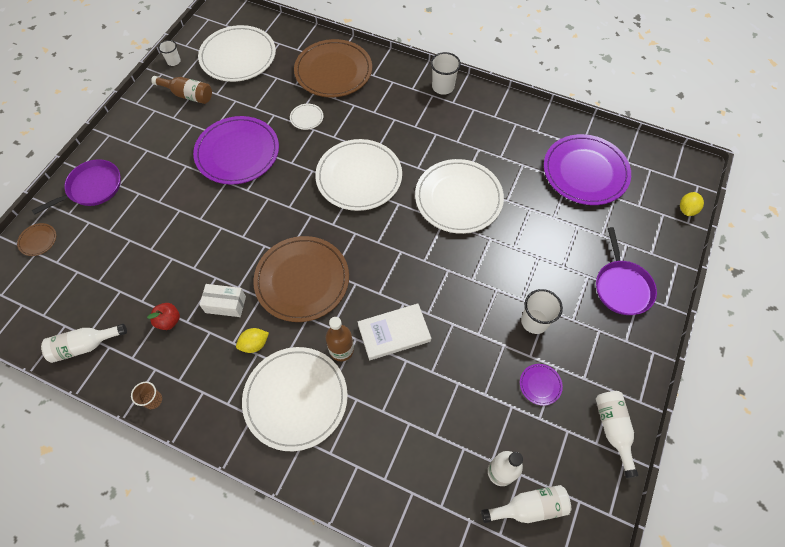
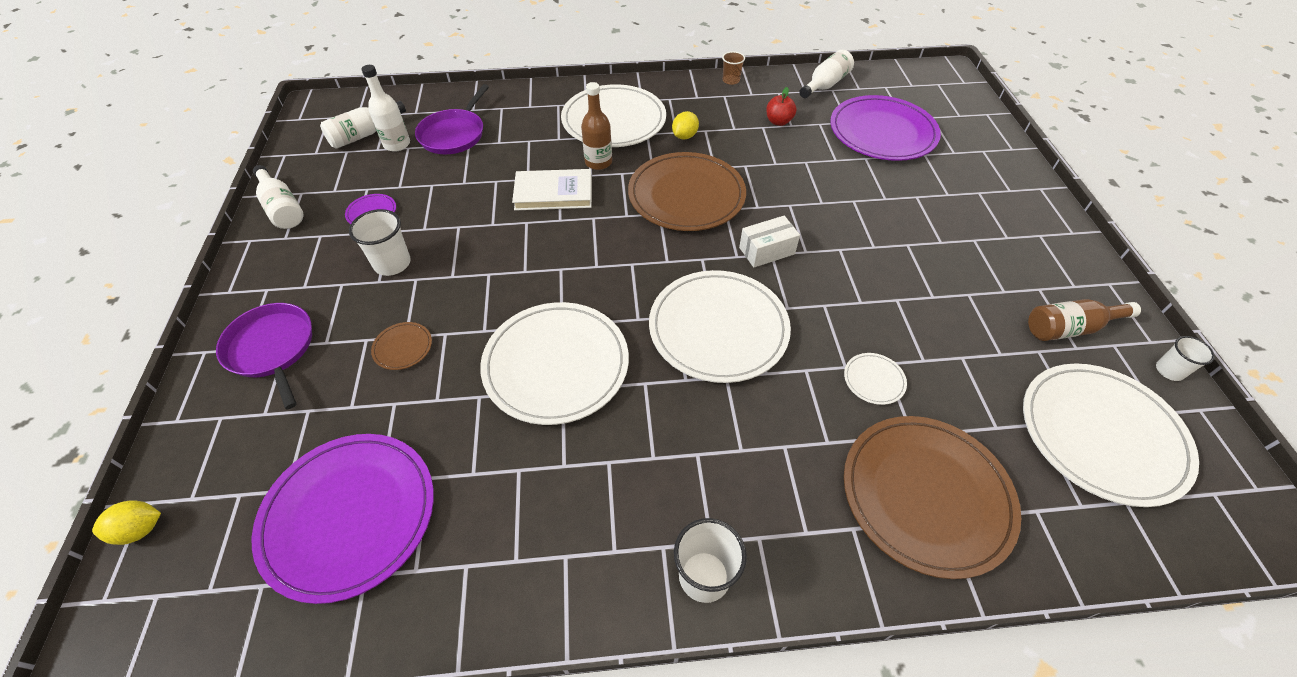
camera: 150 degrees right, 10 degrees down
(38, 240) = (973, 123): brown plate -> brown plate (403, 347)
(92, 188) = (999, 178): purple pan -> purple pan (454, 134)
(225, 304) = (741, 150): white box -> white box (766, 251)
(237, 152) = (904, 285): purple plate -> purple plate (882, 132)
(394, 333) = (553, 193): white book -> white book turned 45 degrees clockwise
(686, 210) = (140, 529): yellow lemon -> yellow lemon turned 75 degrees clockwise

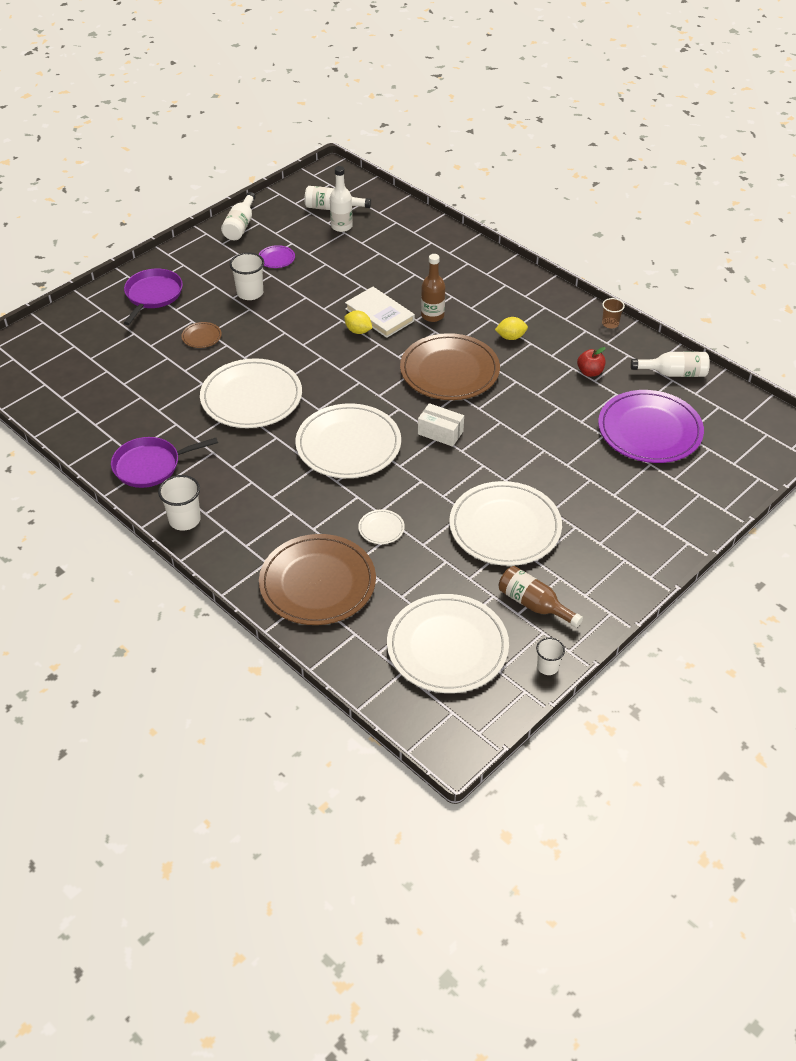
camera: 50 degrees right, 5 degrees down
(140, 529) = (32, 331): yellow lemon -> yellow lemon (358, 331)
(349, 516) = (98, 386): purple plate -> none
(454, 134) = (380, 241): purple pan -> purple pan (150, 466)
(614, 120) = (484, 296): white plate -> white plate (505, 527)

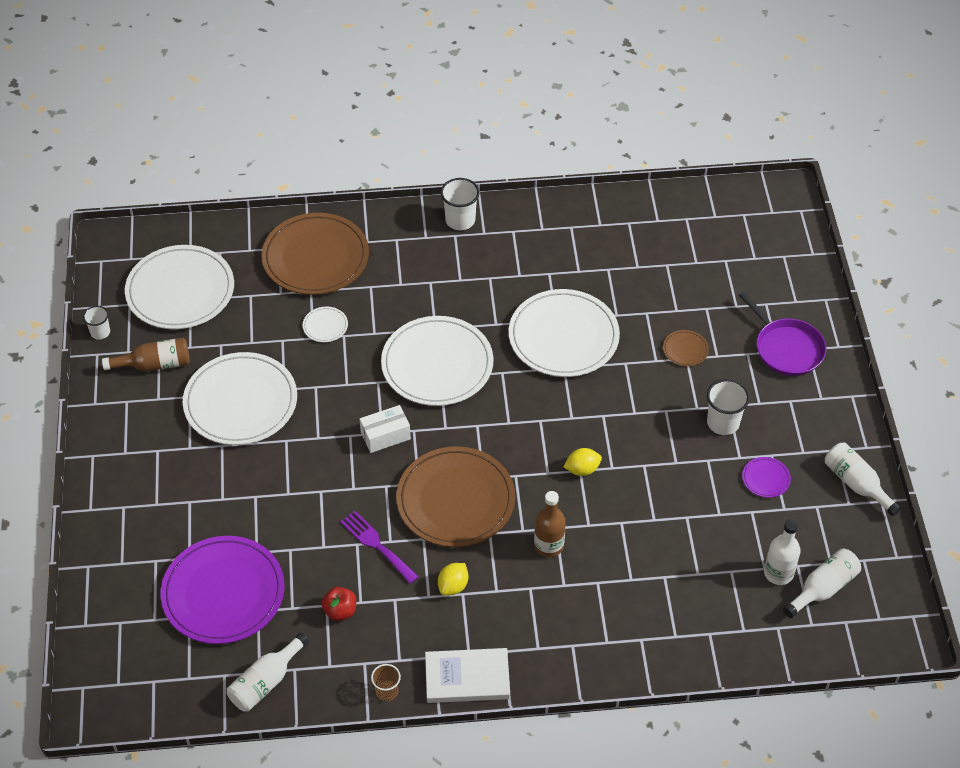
camera: 130 degrees right, 5 degrees up
(150, 466) = (542, 231): purple pan -> none
(379, 315) = (591, 503): white book -> white book (467, 678)
(526, 385) = (376, 545): none -> purple fork

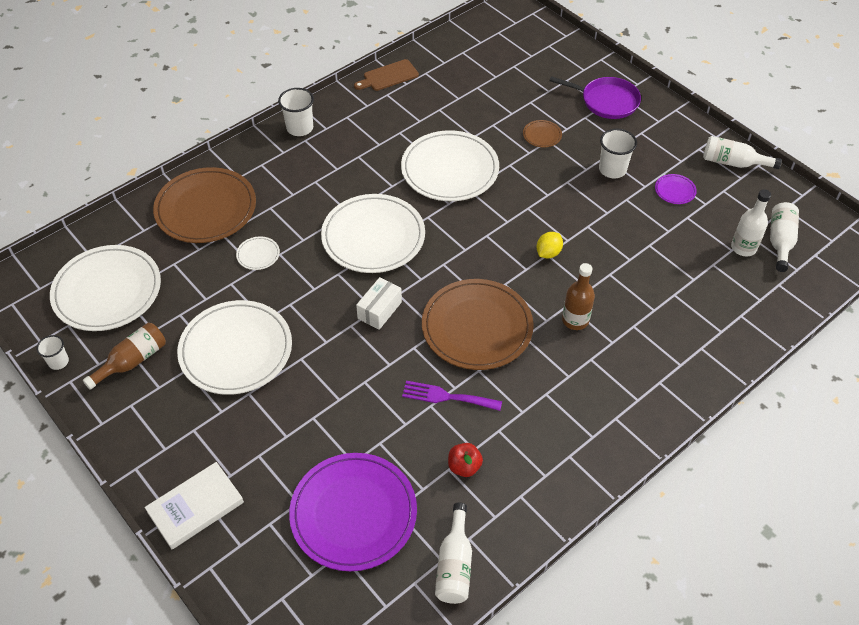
camera: 35 degrees left, 0 degrees up
(387, 691) = (558, 507): brown cup -> none
(453, 586) = (534, 392): yellow lemon -> none
(467, 678) = (608, 456): white book -> white book (195, 507)
(589, 208) = (388, 76): none -> brown cutting board

